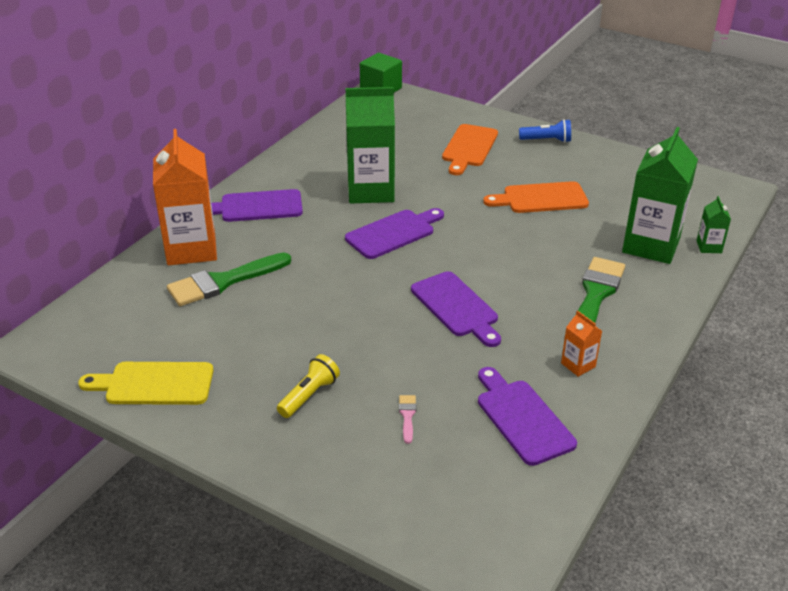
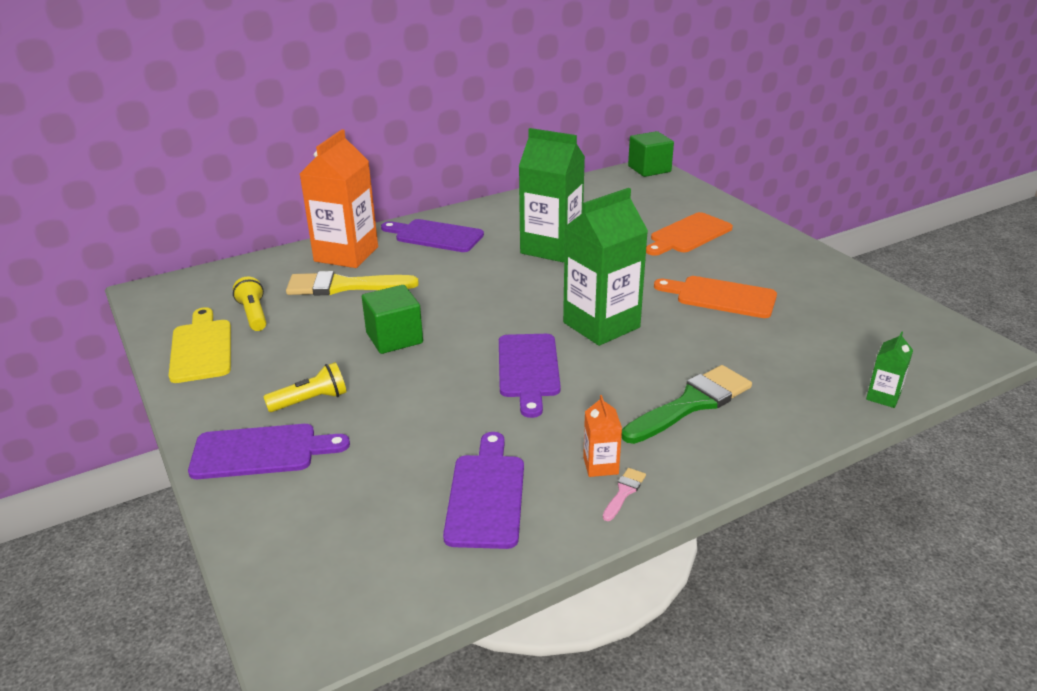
camera: 30 degrees right, 5 degrees down
(154, 384) = (201, 348): yellow cutting board -> yellow cutting board turned 45 degrees clockwise
(168, 336) = (254, 314): none -> yellow flashlight
(223, 282) = (343, 286): green brush -> yellow brush
(321, 316) = (394, 338): none -> green cube
(393, 233) = (535, 288): purple cutting board -> purple cutting board (261, 451)
(407, 416) = (377, 450): pink brush -> pink brush (624, 492)
(546, 140) = (781, 247): blue flashlight -> none
(651, 245) = (808, 375): green carton -> green carton (601, 325)

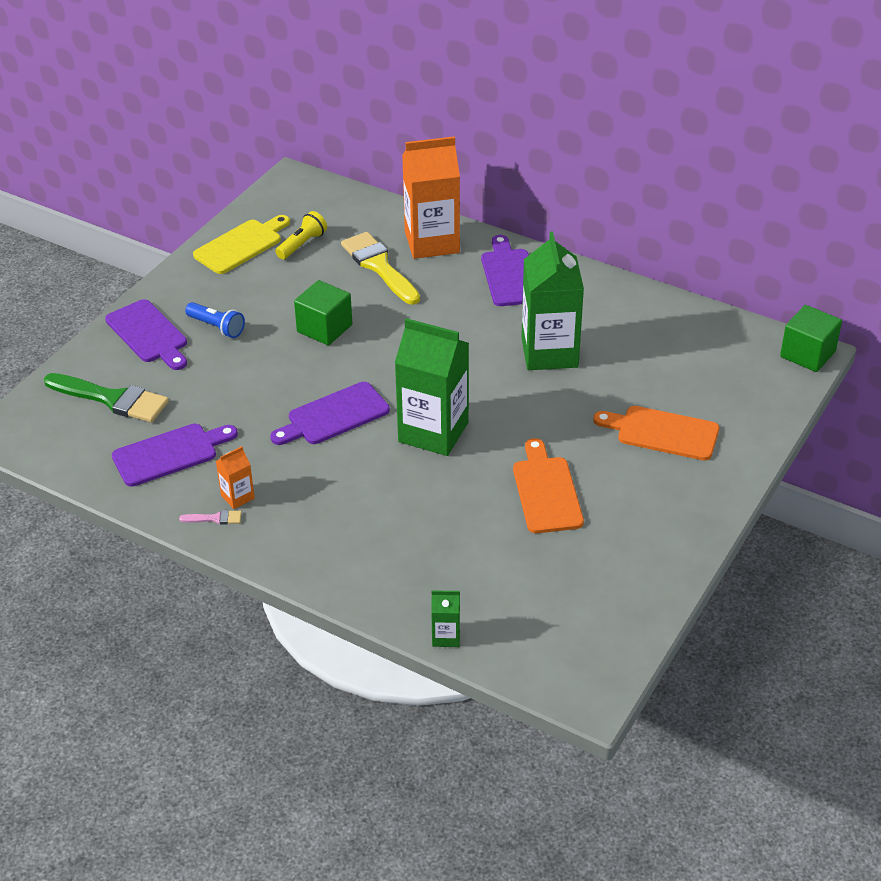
camera: 60 degrees right, 10 degrees up
(310, 400) = (216, 327): yellow flashlight -> blue flashlight
(691, 403) = (351, 521): green brush -> green brush (112, 399)

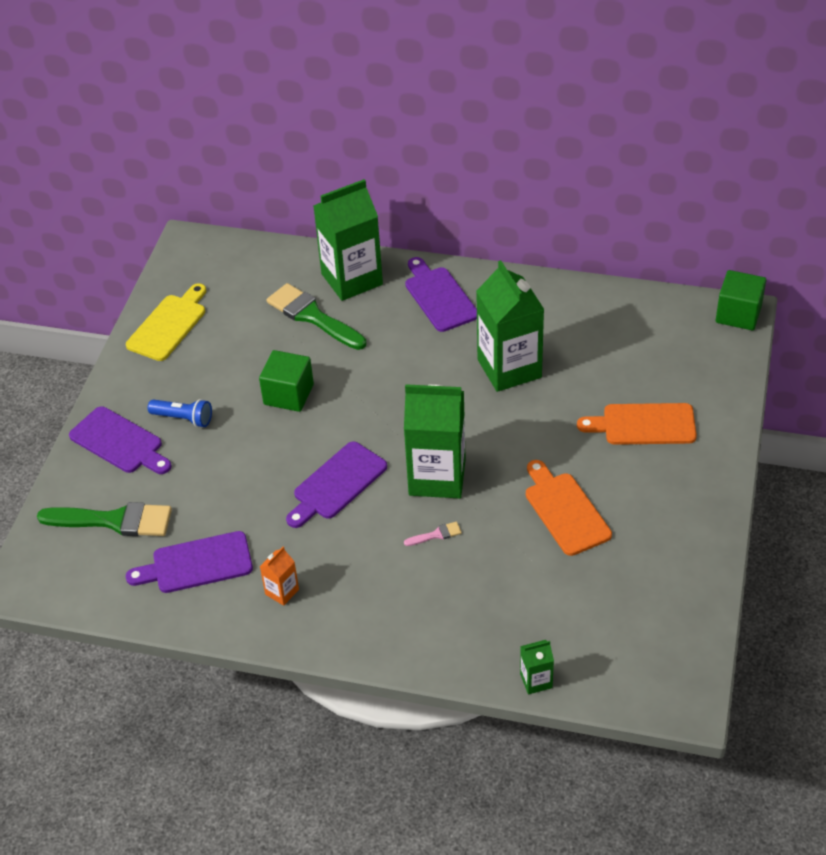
camera: 15 degrees left, 5 degrees up
(170, 454) = (197, 564): purple cutting board -> purple cutting board turned 150 degrees counterclockwise
(215, 518) = (270, 620): pink brush -> pink brush (436, 535)
(302, 244) = (228, 310): yellow flashlight -> none
(379, 266) = (312, 316): yellow brush -> green brush
(432, 242) = (352, 279): orange carton -> green carton

